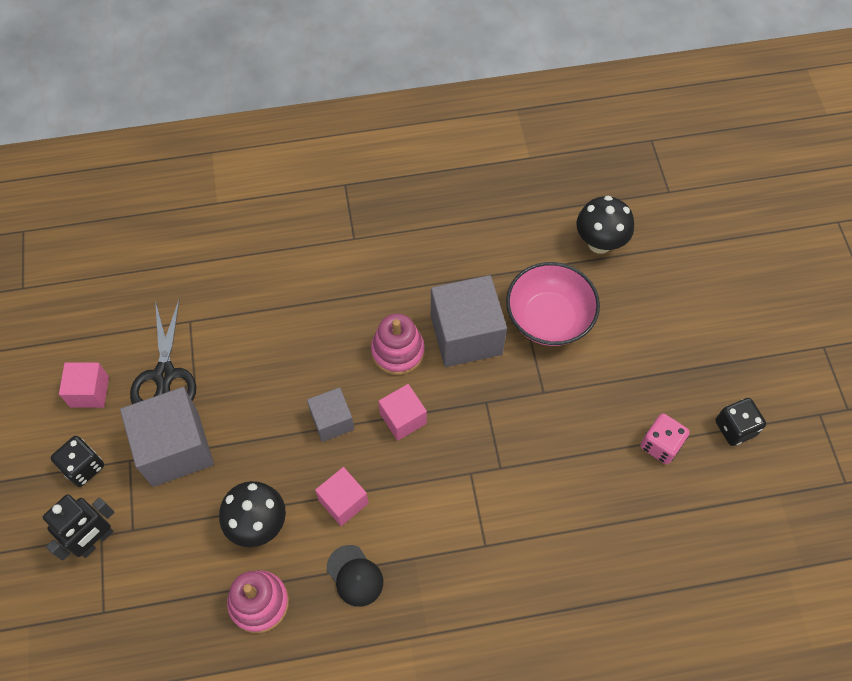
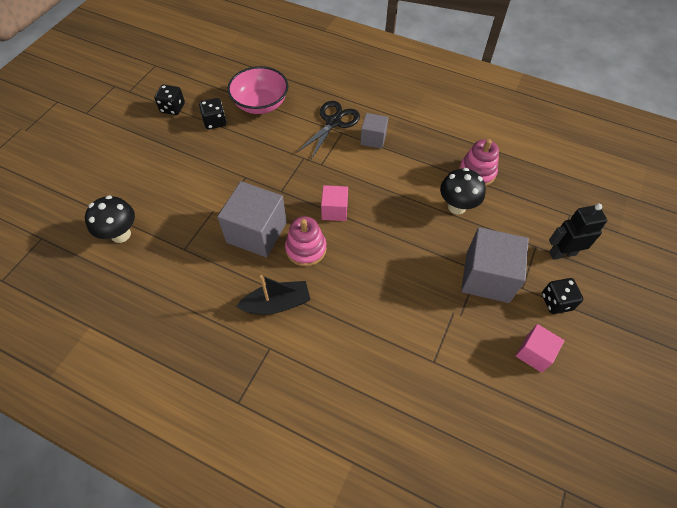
camera: 145 degrees left, 5 degrees down
(165, 375) = (472, 331): black scissors -> black scissors (333, 122)
(332, 421) = (377, 234): grey cube -> grey cube (373, 138)
(343, 501) = (400, 190): pink cube -> none
(355, 576) = (418, 156): black cap -> none
(380, 279) = (277, 304): none -> black boat
(548, 318) = (200, 211): pink bowl -> pink bowl (260, 104)
(660, 445) = (215, 122): pink dice -> black dice

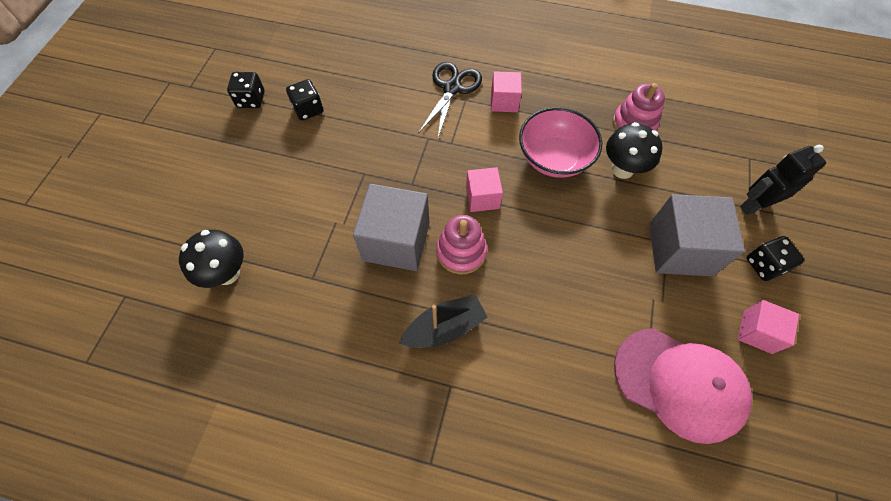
camera: 10 degrees left, 5 degrees up
(260, 104) = (358, 79): pink bowl -> pink bowl (554, 158)
(373, 138) = (504, 101): grey cube -> pink cube
(456, 381) = (679, 383): none -> pink cap

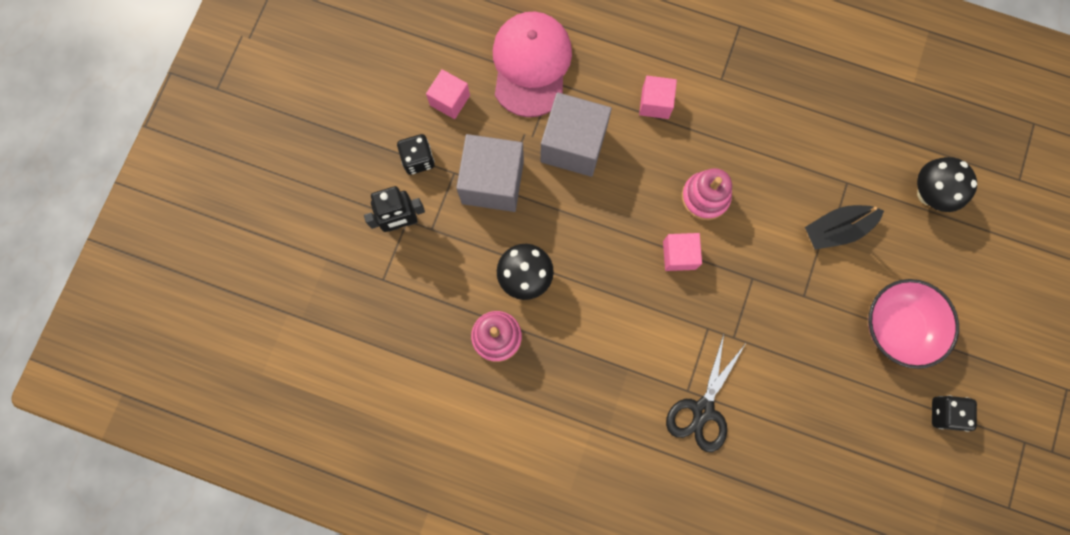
camera: 175 degrees left, 15 degrees up
(308, 109) = (874, 392): black dice -> none
(396, 241) = (768, 213): grey cube -> grey cube (573, 145)
(445, 327) = (724, 126): black boat -> black boat (837, 229)
(504, 101) = (641, 383): pink cube -> pink cube (655, 103)
(554, 158) = (596, 298): pink bowl -> pink bowl (898, 327)
(679, 383) = (531, 65): pink cap -> pink cap turned 60 degrees clockwise

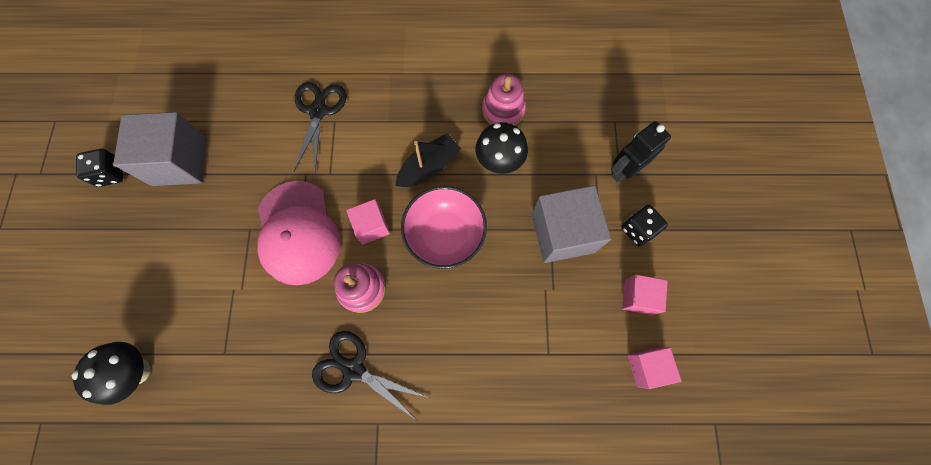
camera: 160 degrees right, 5 degrees down
(531, 65) = (577, 364): pink cap -> pink cap (298, 233)
(573, 145) = (503, 295): grey cube -> grey cube (179, 161)
(655, 103) = (438, 369): pink cube -> pink cube (646, 367)
(731, 128) = (354, 370): none -> black scissors
(837, 229) = (227, 301): black boat -> black boat (429, 167)
(898, 327) = (158, 231): pink bowl -> pink bowl (445, 234)

